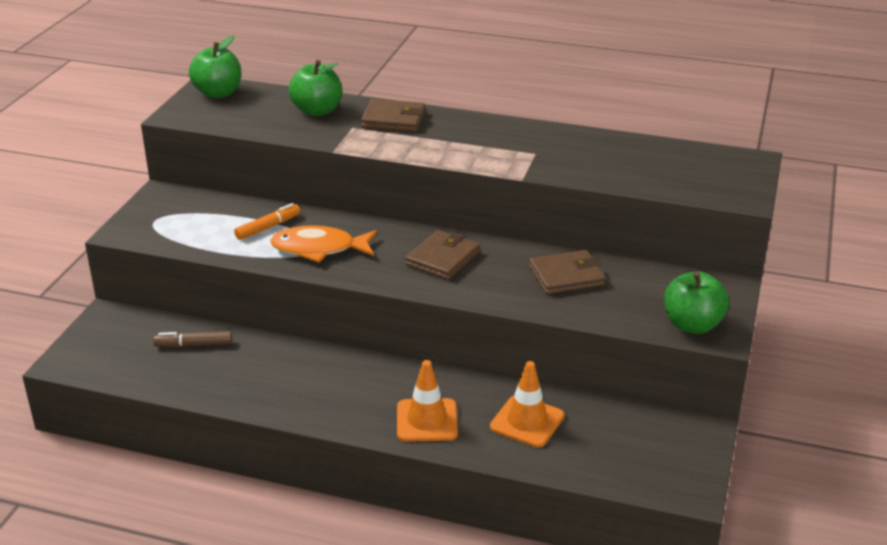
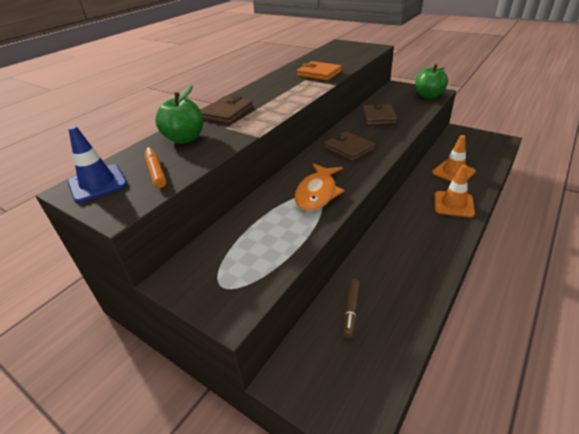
camera: 70 degrees left, 5 degrees up
(218, 93) = (98, 184): green apple -> blue traffic cone
(268, 227) = (274, 215): orange marker -> orange marker (156, 172)
(566, 161) = (319, 73): none -> orange wallet

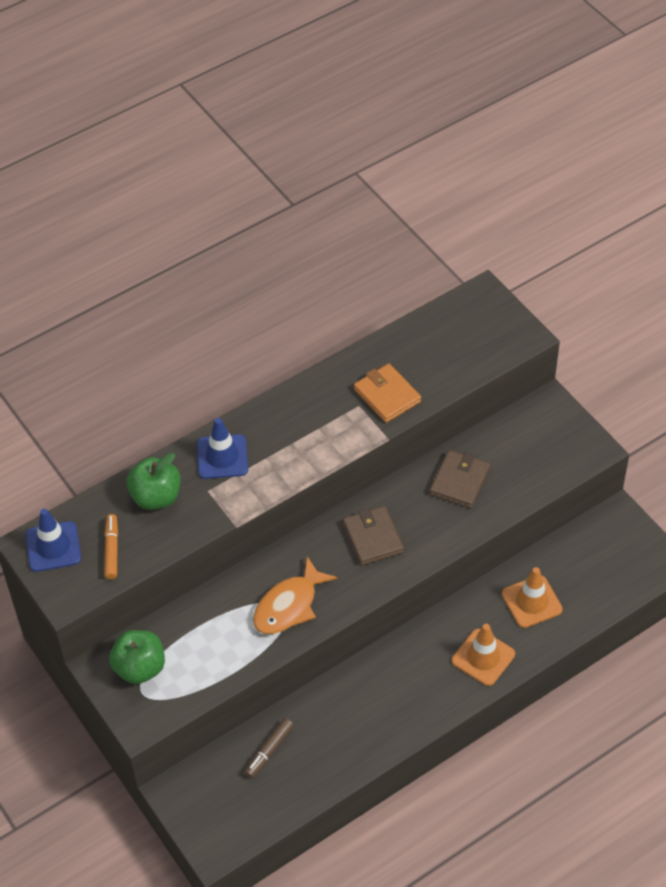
camera: 20 degrees right, 15 degrees up
(227, 113) = (222, 457): brown wallet -> blue traffic cone
(428, 96) = (572, 454): green apple -> green apple (140, 668)

